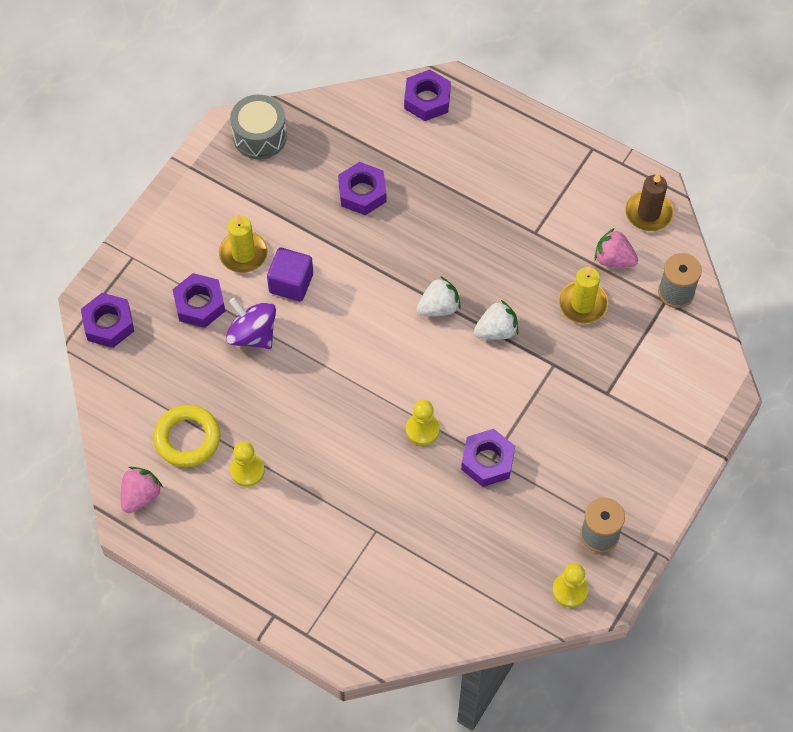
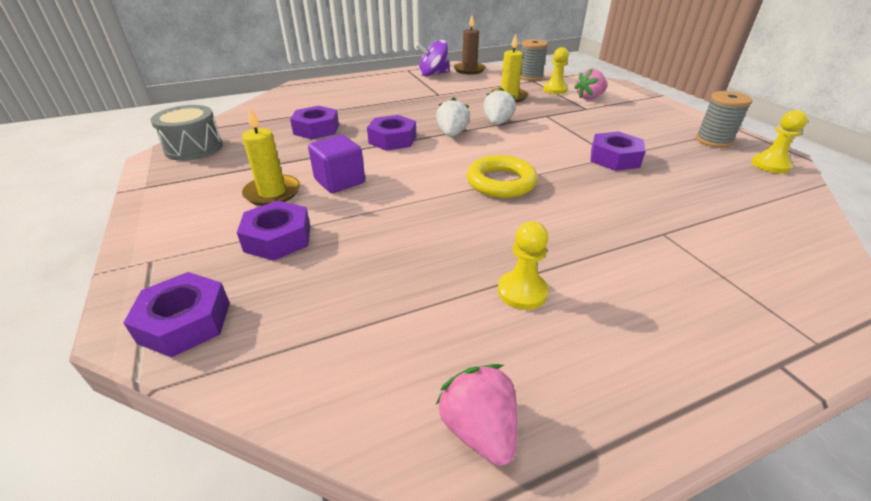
camera: 55 degrees left, 25 degrees down
(187, 438) = (429, 324): yellow ring -> yellow ring (501, 182)
(252, 335) = (359, 220): purple spinning top -> purple spinning top (433, 74)
(422, 429) = (559, 173): yellow pawn -> yellow pawn (555, 90)
(427, 100) = (294, 93): purple nut -> purple nut (392, 140)
(613, 259) = (487, 83): pink strawberry -> pink strawberry (589, 98)

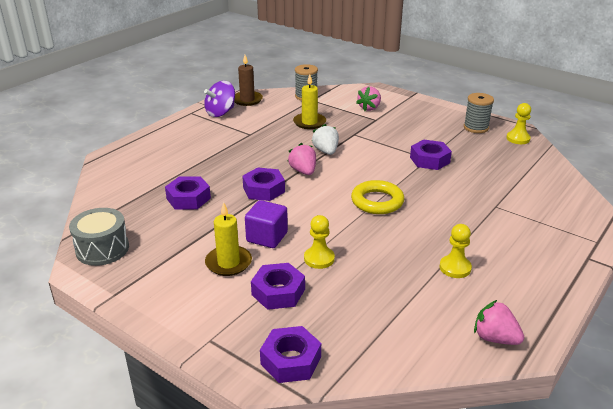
camera: 30 degrees left, 5 degrees down
(452, 134) = (303, 171): white strawberry -> pink strawberry
(555, 90) = (337, 106): yellow pawn -> yellow pawn (319, 259)

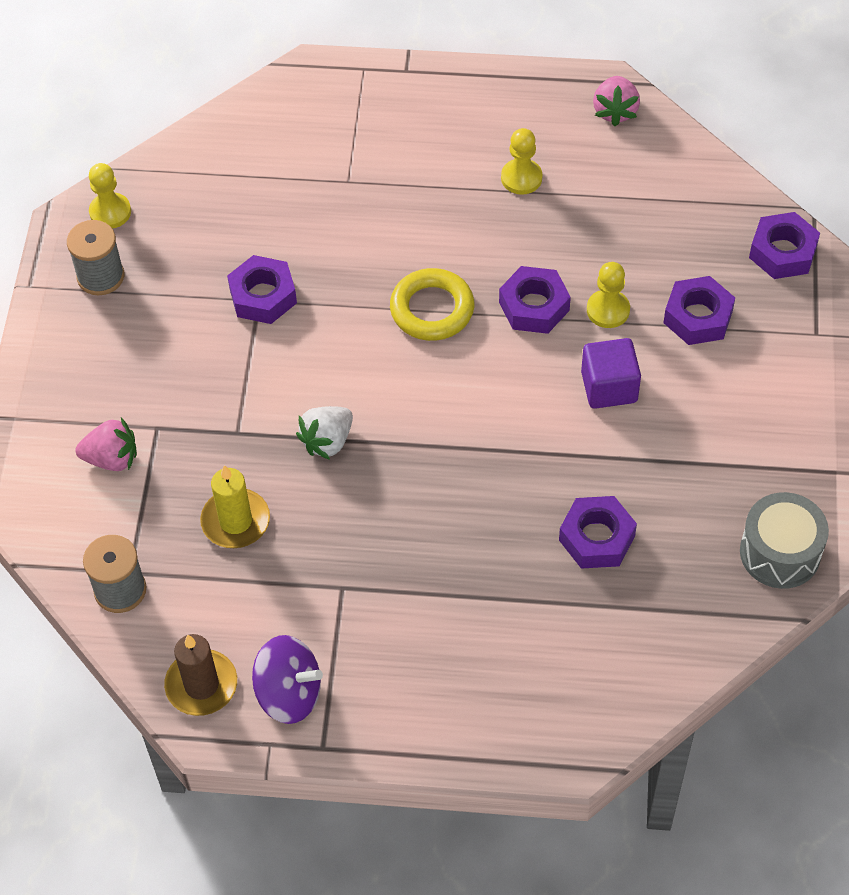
camera: 120 degrees left, 25 degrees up
(228, 263) = (690, 396): yellow candle -> none
(264, 190) = (502, 458): purple nut -> purple nut (534, 306)
(303, 171) = (413, 437): pink strawberry -> none

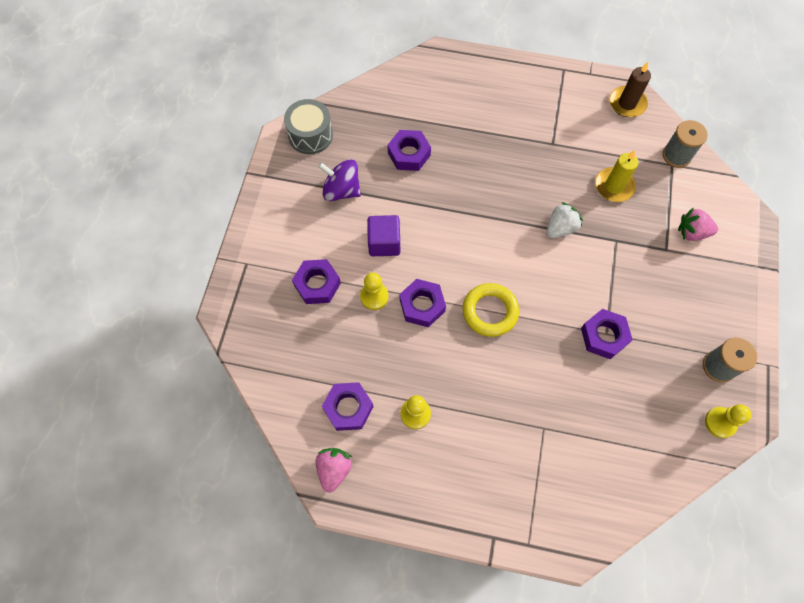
camera: 175 degrees left, 10 degrees up
(289, 694) = (581, 95): purple spinning top -> purple spinning top (341, 190)
(783, 252) = (247, 326): purple nut -> purple nut (348, 408)

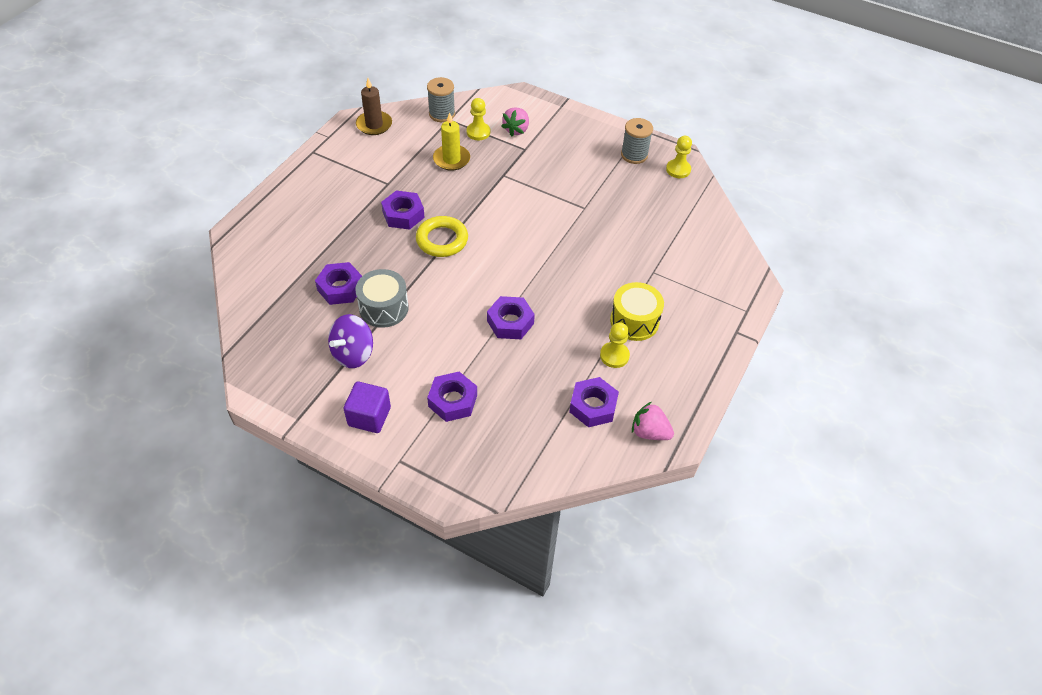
camera: 75 degrees left, 15 degrees down
(310, 135) = (269, 364): grey drum -> grey drum (384, 308)
(374, 296) = (486, 357): yellow pawn -> yellow pawn (478, 132)
(384, 243) = (431, 334): purple cube -> purple cube (369, 416)
(467, 423) = (634, 321): none -> yellow drum
(490, 311) = (535, 275): yellow ring -> yellow ring (442, 240)
(560, 228) = (475, 205): white strawberry -> none
(604, 336) = (586, 210): purple nut -> purple nut (403, 215)

